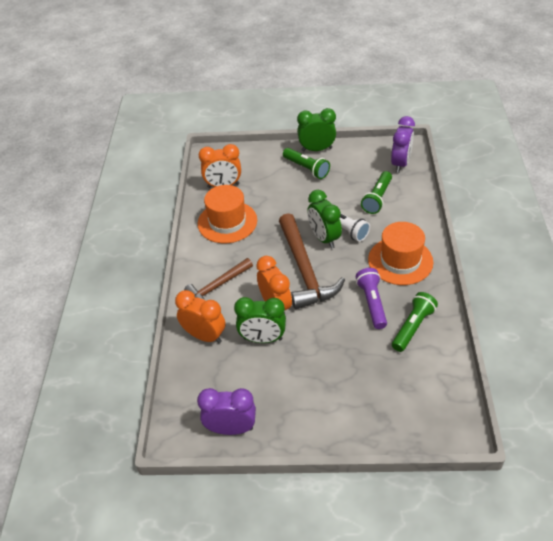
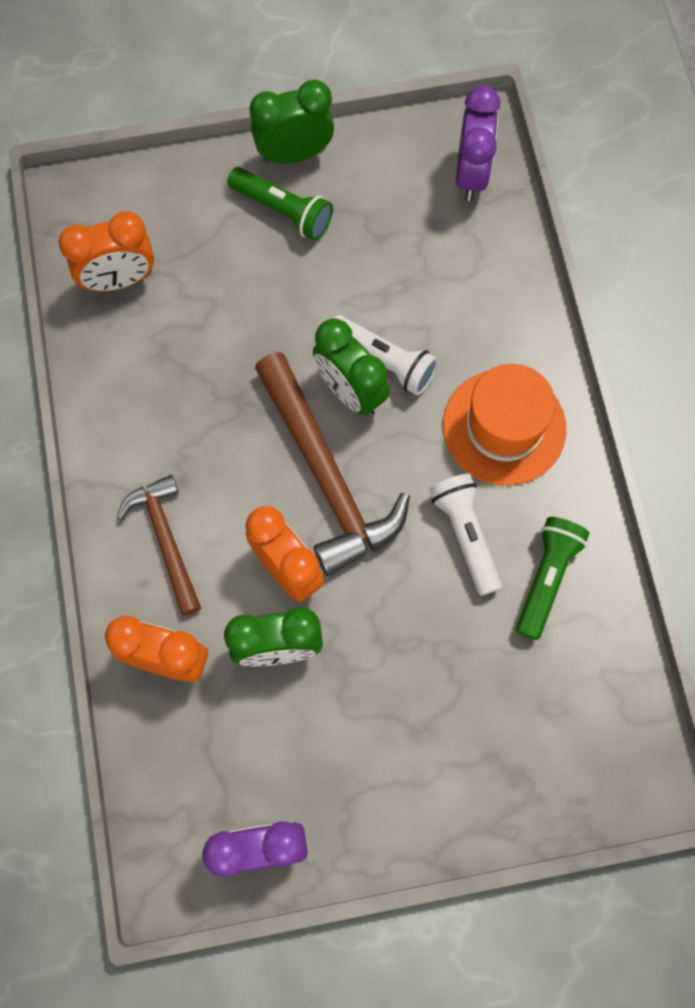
camera: 15 degrees left, 25 degrees up
(217, 286) = (166, 540): brown hammer -> brown hammer turned 120 degrees clockwise
(227, 222) = (149, 376): orange hat -> none
(372, 303) = (465, 535): purple flashlight -> white flashlight
(377, 198) = (438, 274): green flashlight -> none

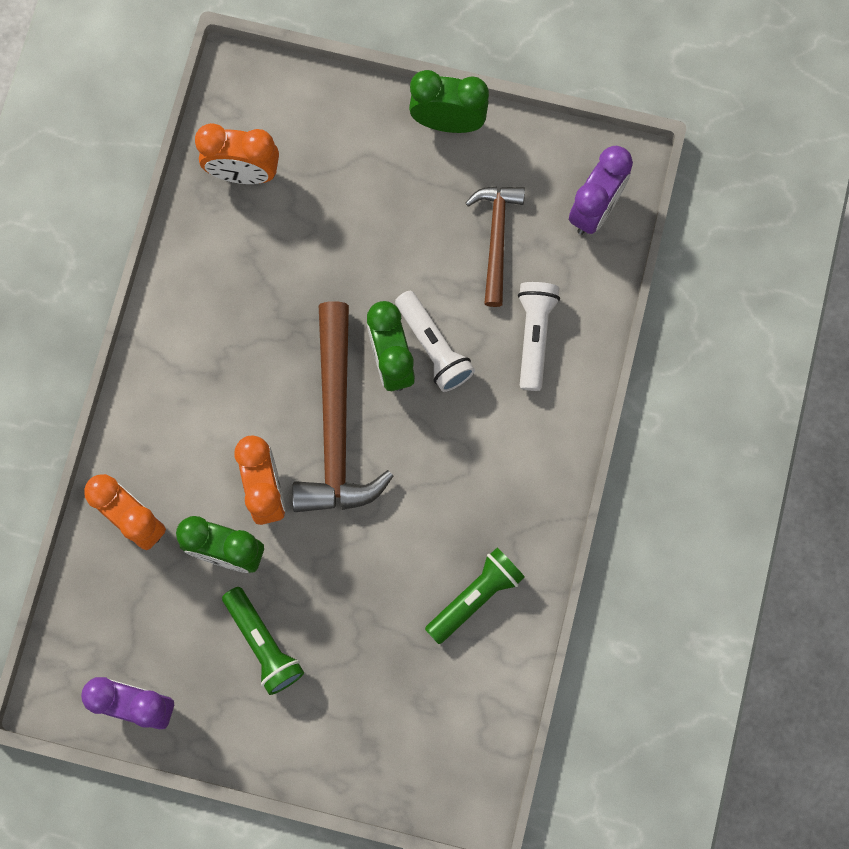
camera: 25 degrees right, 5 degrees up
(166, 540) = (179, 420): brown hammer -> brown hammer (496, 238)
(283, 211) = (412, 171): green flashlight -> green flashlight (263, 644)
(465, 535) = (426, 529): white flashlight -> white flashlight (534, 336)
(504, 427) = (506, 451): orange hat -> none

